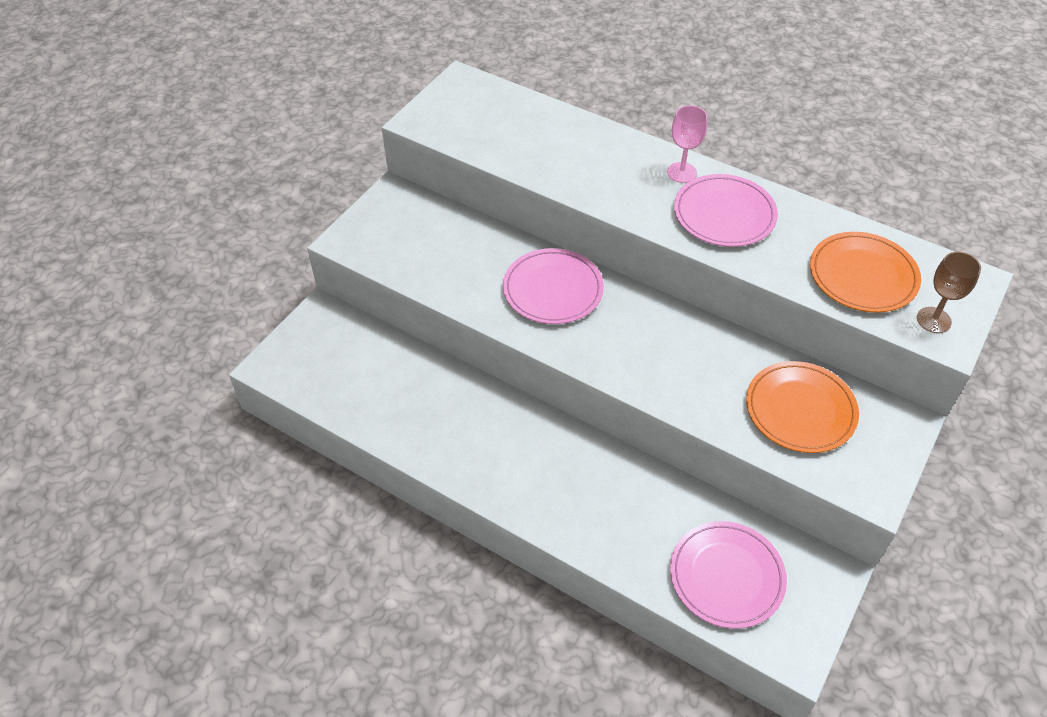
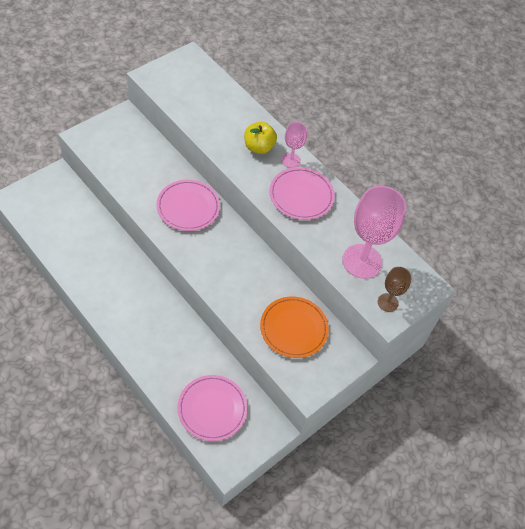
camera: 10 degrees right, 5 degrees up
(626, 169) = (258, 147): none -> yellow apple
(863, 275) = (362, 261): orange plate -> pink goblet

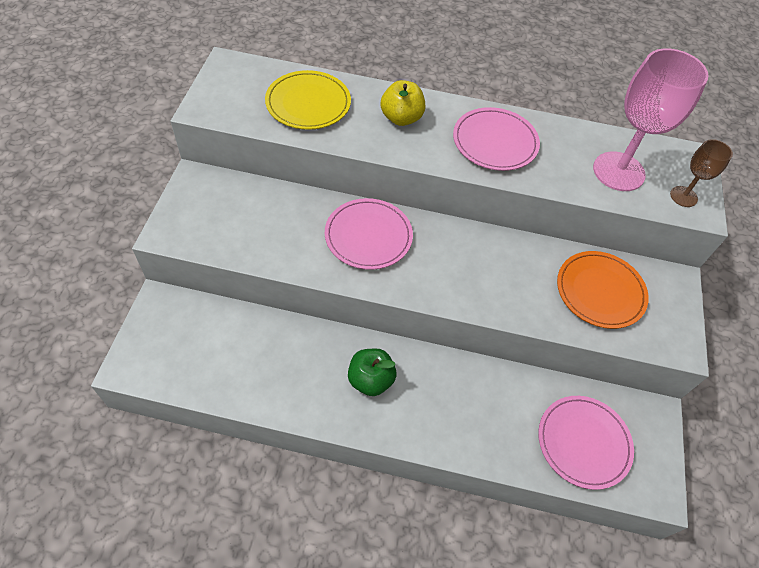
camera: 35 degrees left, 0 degrees up
(127, 291) = (370, 380): none -> green apple
(212, 106) = (308, 103): none -> yellow plate
(291, 160) = (446, 113): pink goblet -> none

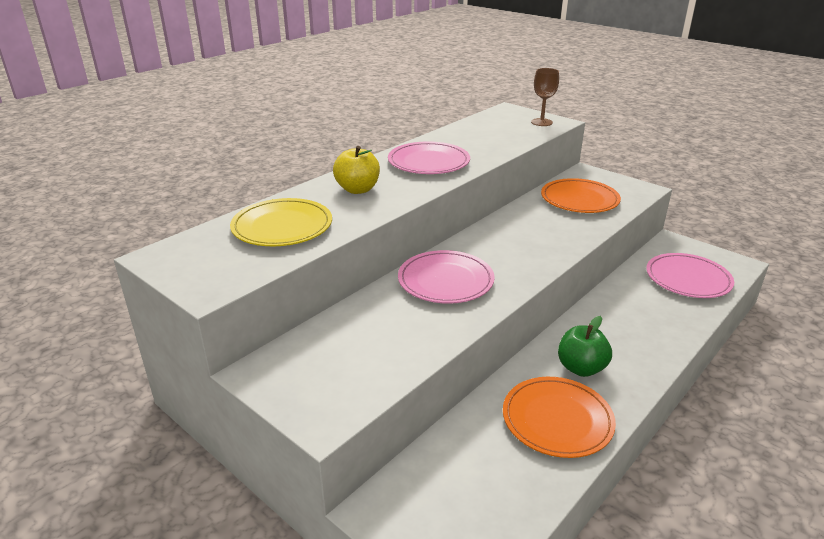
camera: 55 degrees left, 25 degrees down
(296, 380) = (557, 420): none -> orange plate
(618, 171) = (501, 133): pink goblet -> none

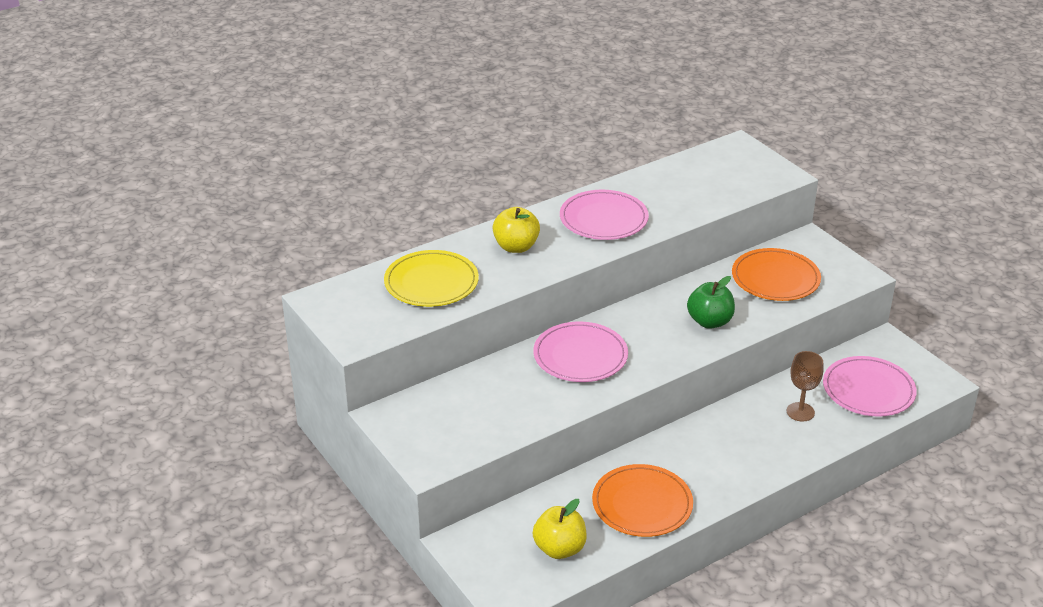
camera: 15 degrees right, 5 degrees up
(495, 492) = (559, 549): none -> yellow apple
(541, 122) = (764, 173): brown goblet -> brown goblet (800, 412)
(581, 368) = (691, 463): green apple -> green apple (709, 321)

